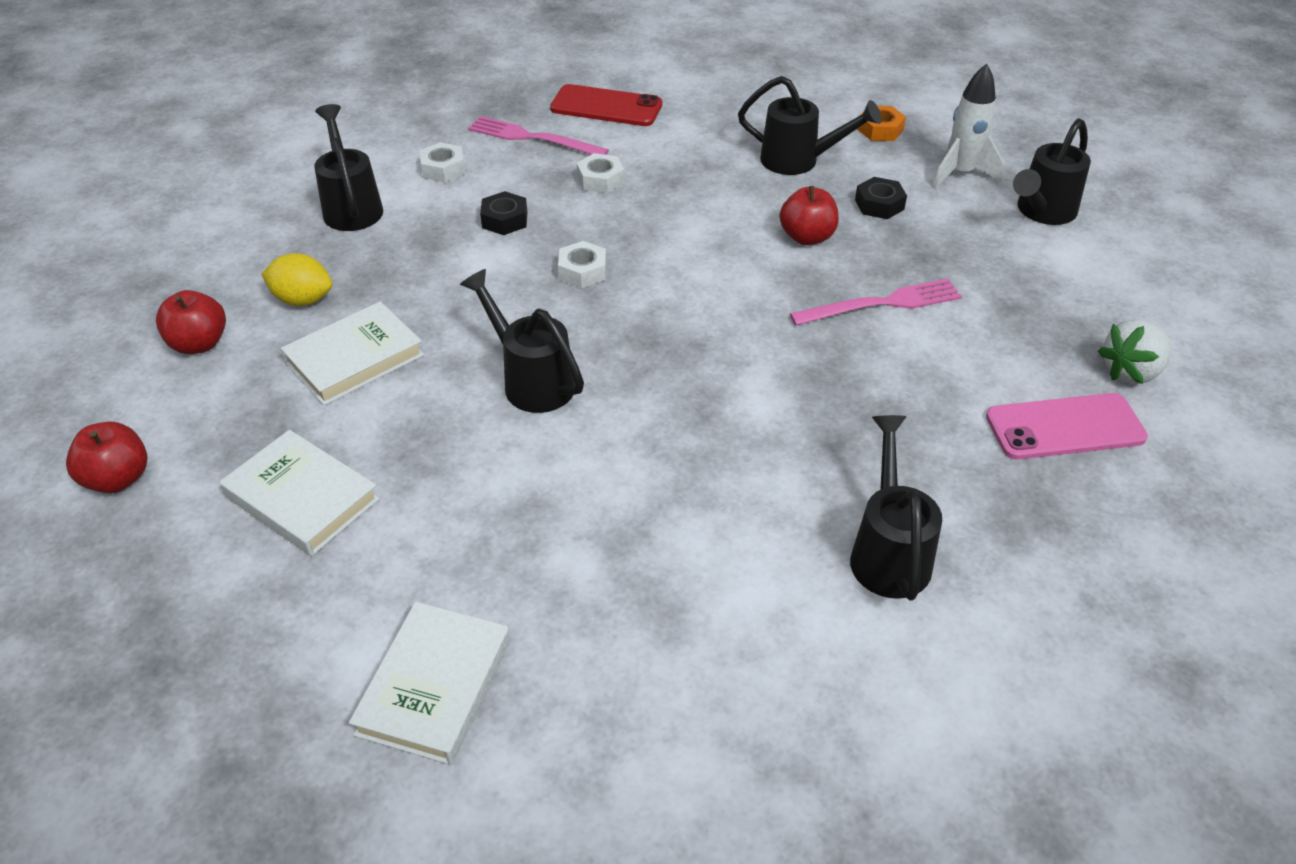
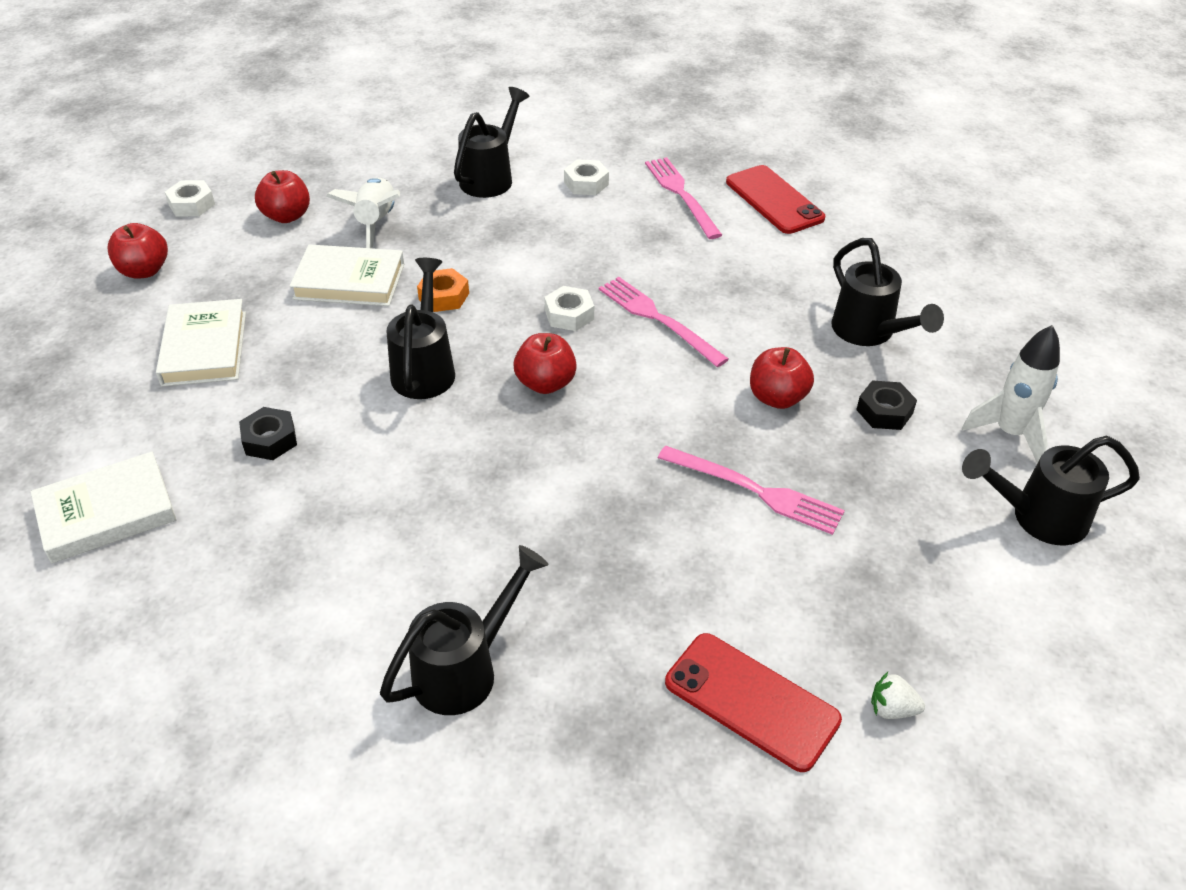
camera: 45 degrees right, 0 degrees up
(303, 300) = (376, 223): yellow lemon -> white rocket
(505, 220) = (572, 245): black nut -> black nut (270, 440)
(600, 180) = (683, 255): white nut -> white nut (191, 204)
(642, 329) = (545, 383): none -> red apple
(652, 235) = (658, 319): none -> pink fork
(880, 130) = (990, 350): orange nut -> orange nut (444, 296)
(1064, 427) = (751, 701): pink phone -> red phone
(1131, 372) = (892, 709): white strawberry -> white strawberry, size x0.58

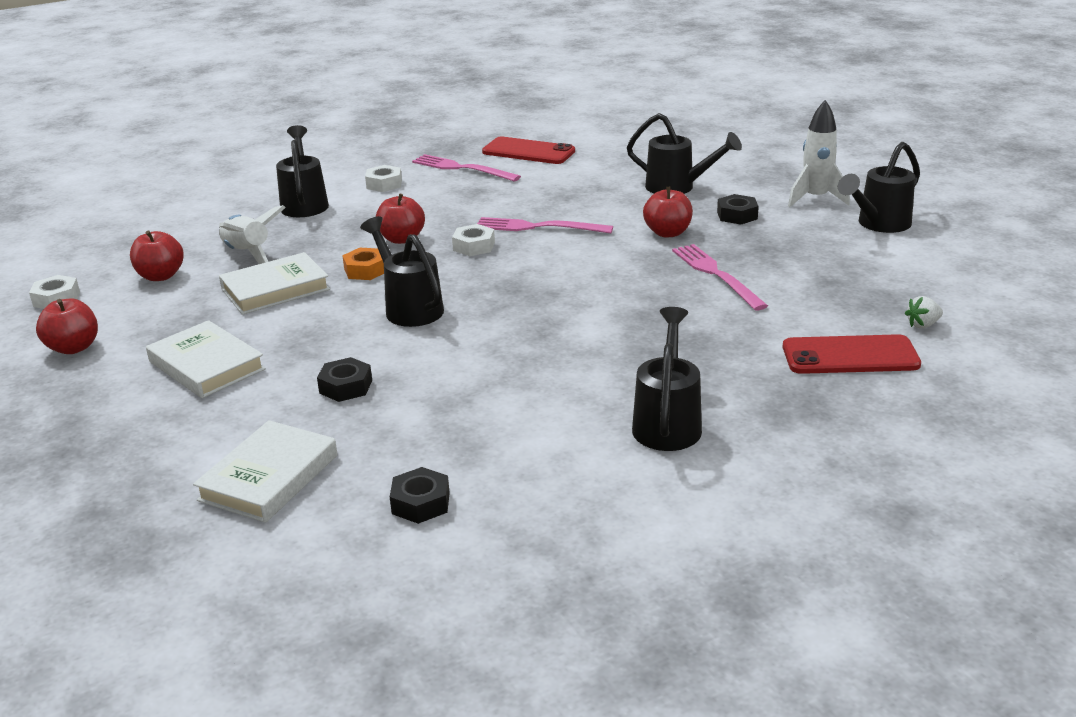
camera: 35 degrees left, 15 degrees down
(169, 622) = (420, 503): none -> black nut
(545, 383) = (509, 282): red apple -> red apple (402, 239)
(754, 490) = (716, 275): pink fork -> pink fork turned 105 degrees counterclockwise

